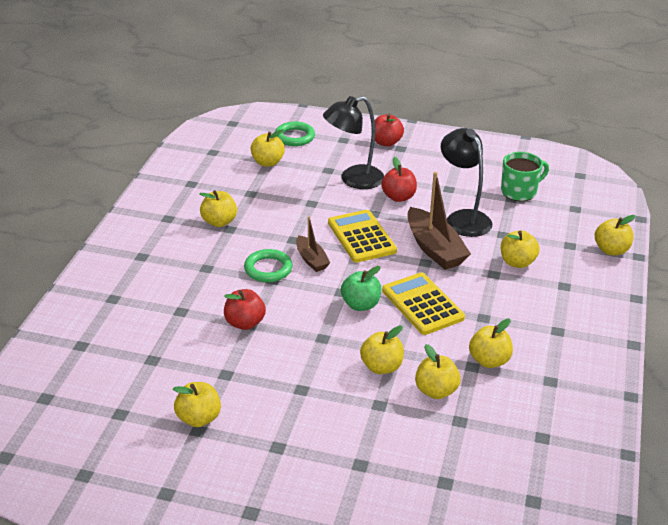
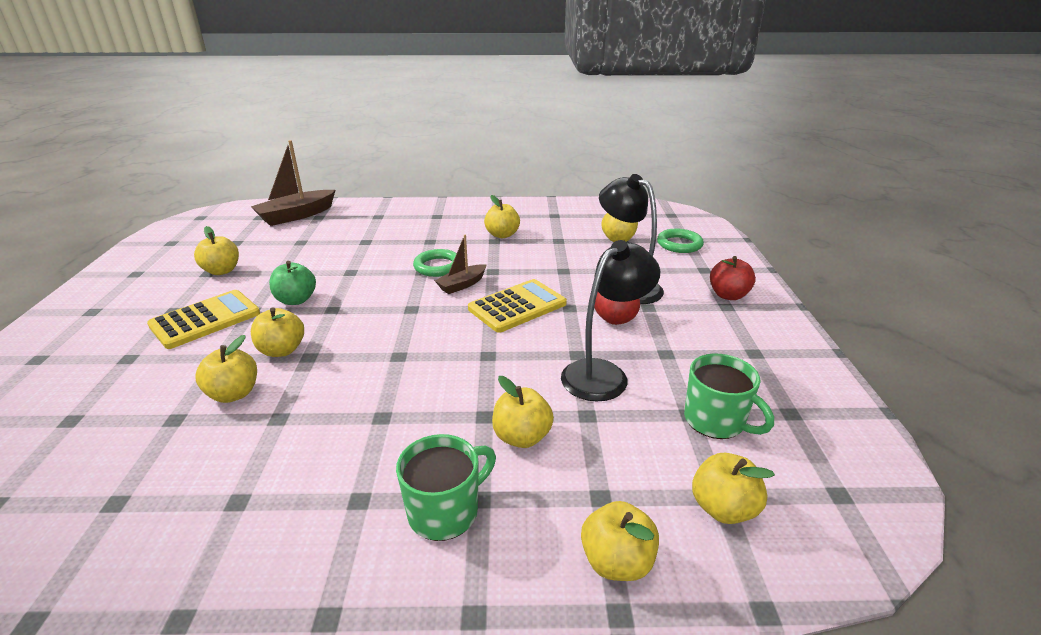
camera: 75 degrees right, 5 degrees down
(245, 323) = (352, 269): red apple -> none
(360, 305) = (391, 323): green apple -> green apple (296, 300)
(422, 304) = (400, 363): yellow calculator -> yellow calculator (205, 319)
(434, 248) = (519, 358): brown boat -> brown boat (296, 215)
(489, 360) = (288, 432): yellow apple -> yellow apple (723, 508)
(571, 299) = (445, 511): none -> green mug

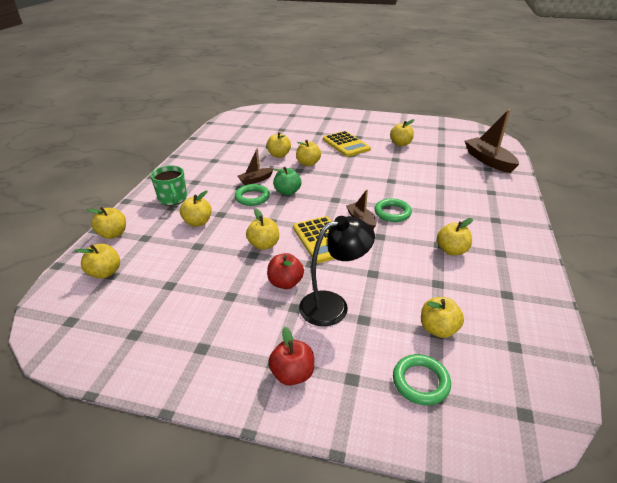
camera: 105 degrees right, 5 degrees up
(296, 300) = (358, 165): green apple -> green apple (287, 192)
(350, 402) = (255, 180): none -> brown boat
(419, 391) = (252, 197): none -> green ring
(550, 349) = (264, 245): none -> yellow apple
(603, 373) = (227, 260): black lamp -> none
(715, 421) = (155, 294): green mug -> none

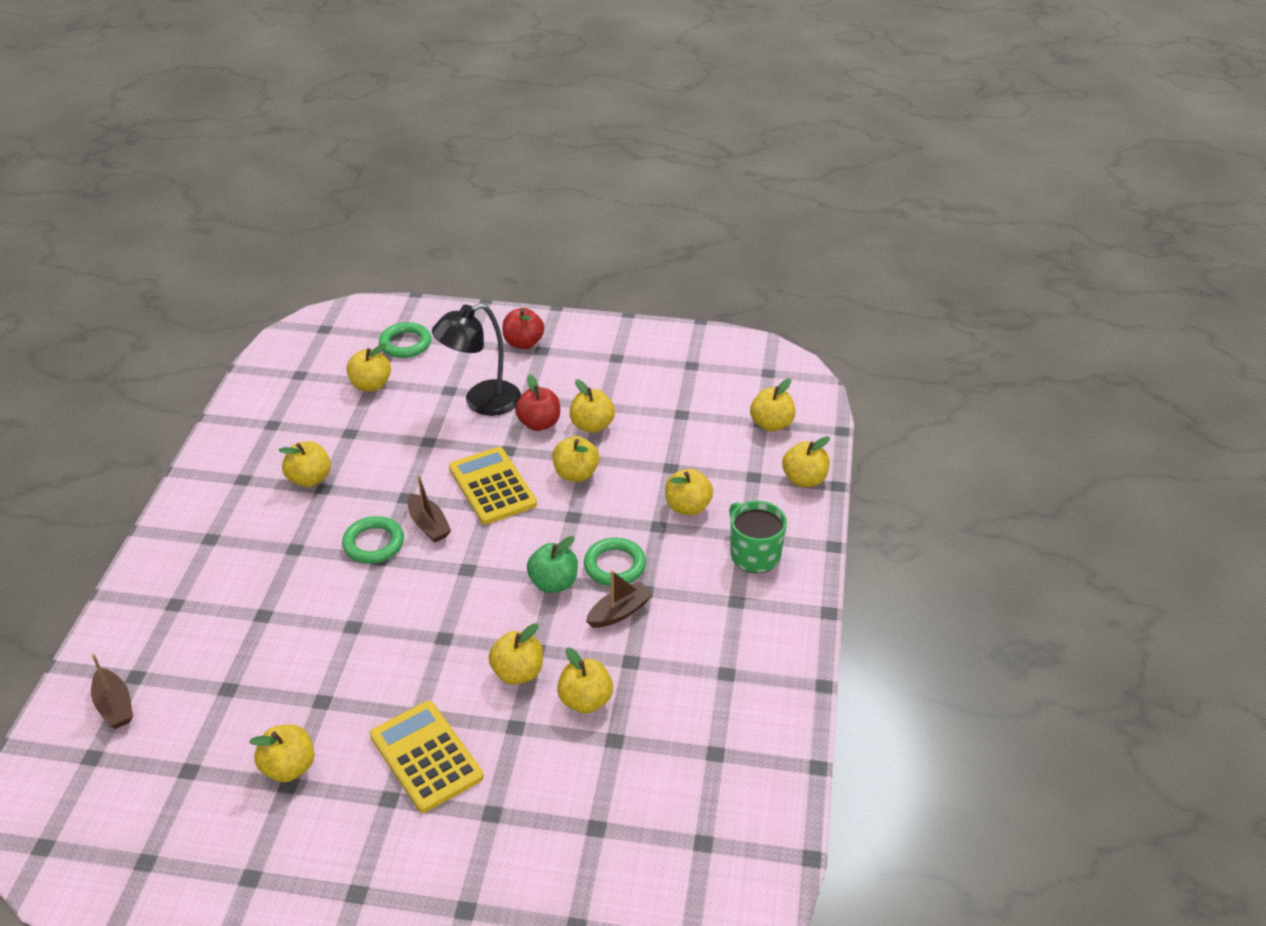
camera: 175 degrees right, 5 degrees up
(244, 279) = (592, 425): none -> yellow apple
(488, 161) = (114, 706): brown boat -> brown boat, size x0.57

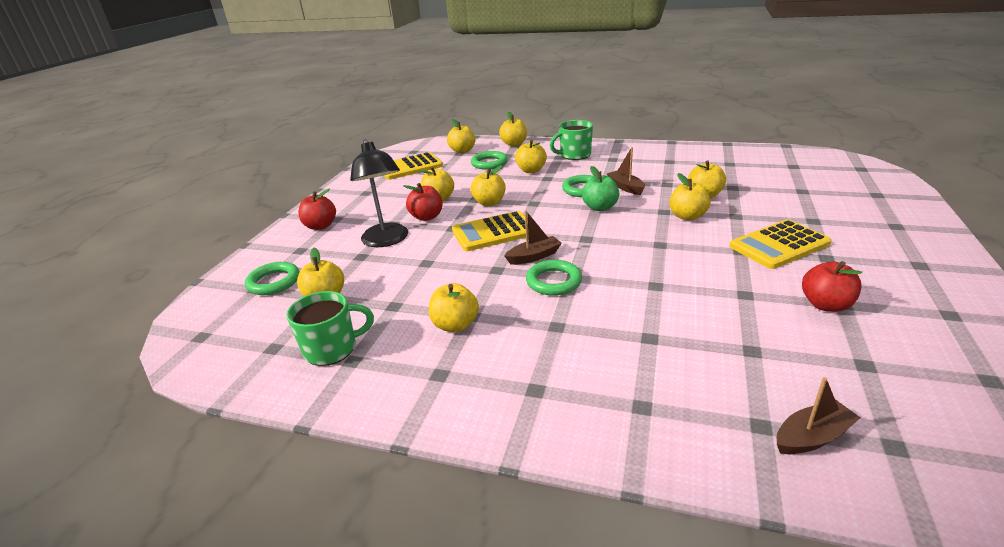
camera: 80 degrees left, 10 degrees down
(289, 767) = (825, 305): yellow apple -> red apple
(290, 409) = (332, 349): none -> green mug
(703, 381) = (410, 167): none -> yellow calculator
(717, 459) = (489, 163): none -> green ring

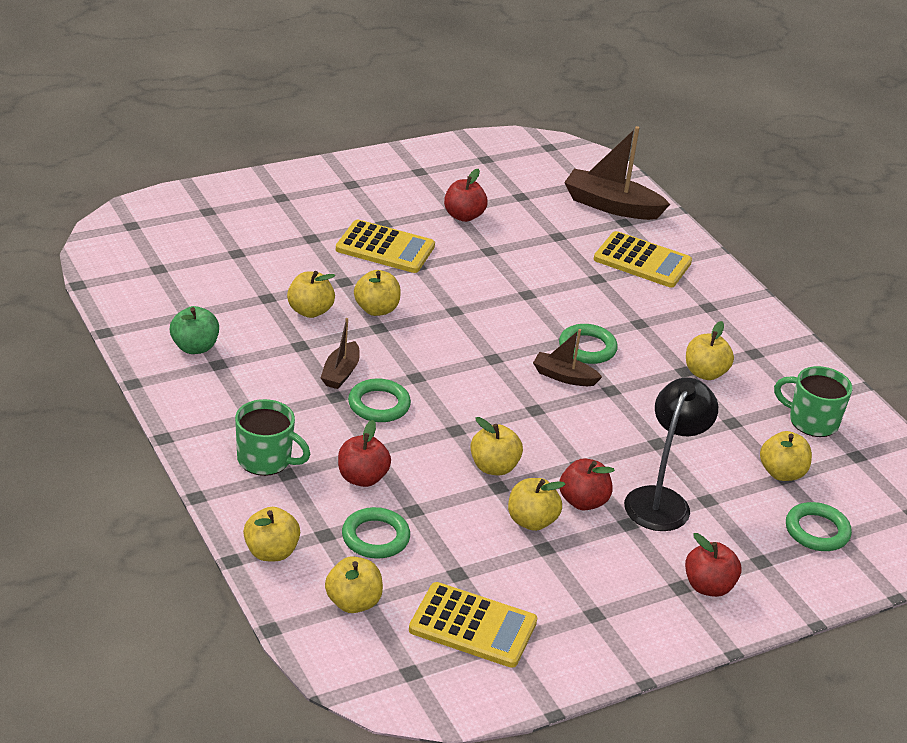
camera: 140 degrees left, 5 degrees up
(494, 232) = (553, 426): yellow calculator -> yellow calculator (642, 261)
(531, 170) = (362, 478): yellow apple -> red apple
(600, 207) = (415, 374): green apple -> green apple (194, 347)
(812, 437) = (611, 206): brown boat -> brown boat, size x1.75

